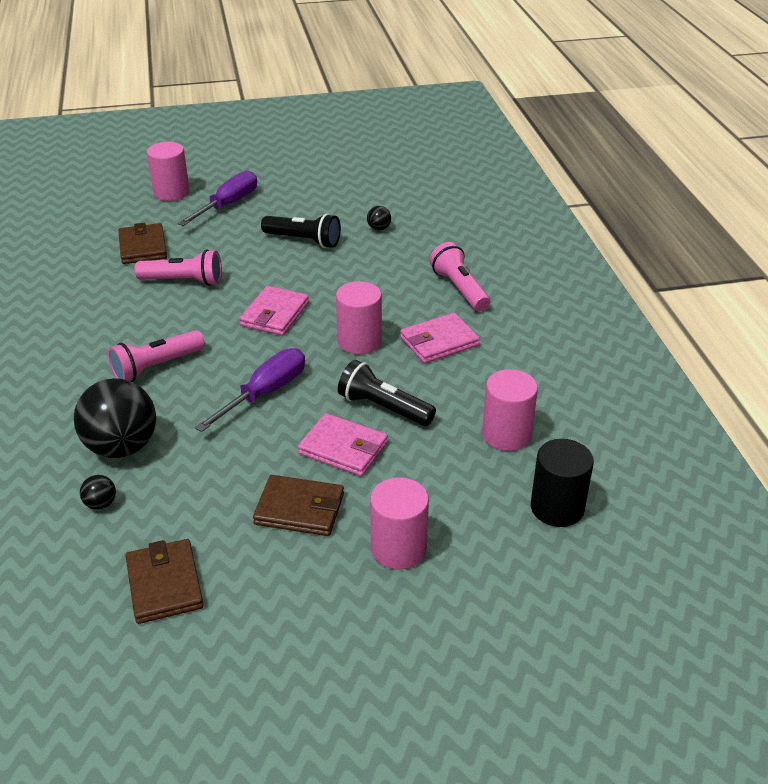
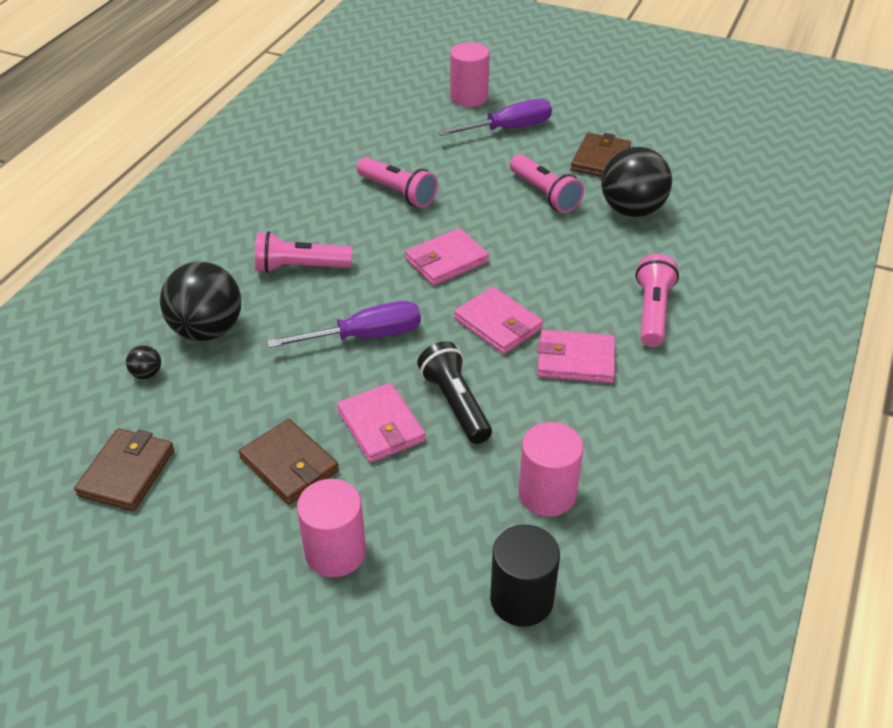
camera: 35 degrees right, 5 degrees up
(143, 247) = (394, 144): brown wallet -> brown wallet (600, 159)
(304, 240) = (545, 194): black flashlight -> pink flashlight
(359, 341) = (498, 324): pink cylinder -> pink wallet
(379, 228) = (632, 210): black ball -> black ball, size x2.40

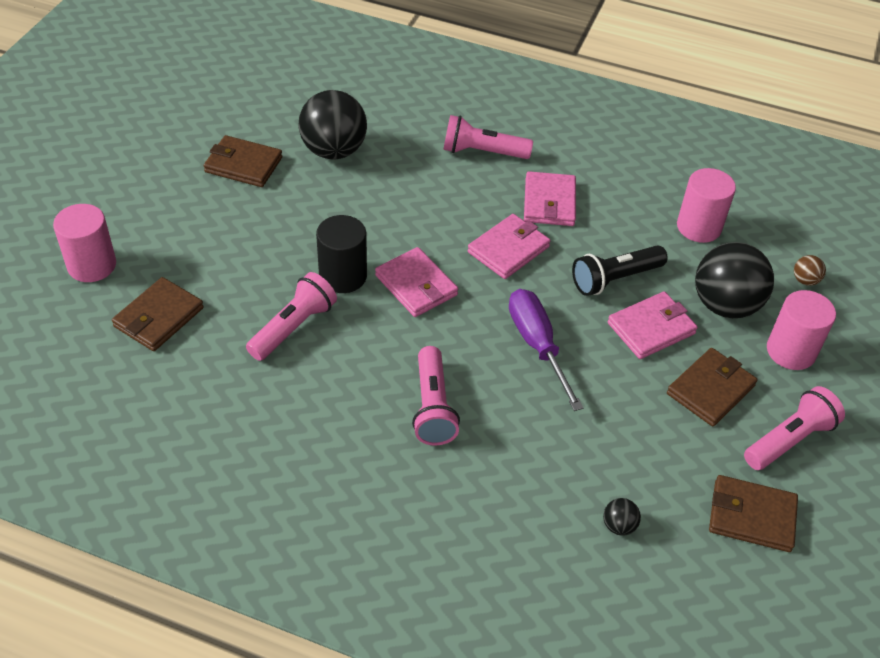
camera: 95 degrees left, 5 degrees up
(207, 330) = (544, 480): black ball -> black ball (725, 305)
(412, 129) = (159, 317): none -> brown wallet
(454, 594) = (805, 280): none -> brown ball
(508, 129) = (171, 232): purple screwdriver -> none
(521, 599) = (797, 244): black cylinder -> black cylinder (343, 276)
(545, 194) = (303, 209): pink flashlight -> pink flashlight (789, 439)

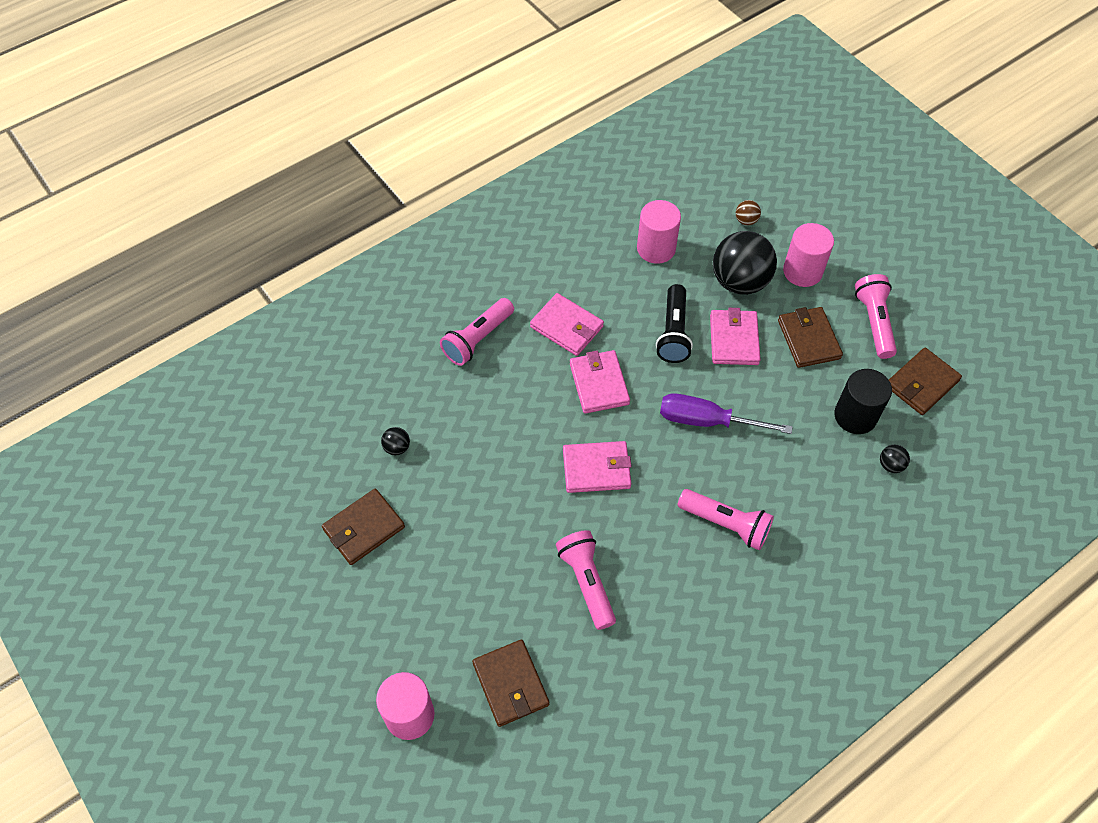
camera: 55 degrees left, 10 degrees up
(333, 151) = (397, 447): black ball -> black ball, size x0.42
(343, 276) = (552, 517): black cylinder -> black cylinder (855, 416)

